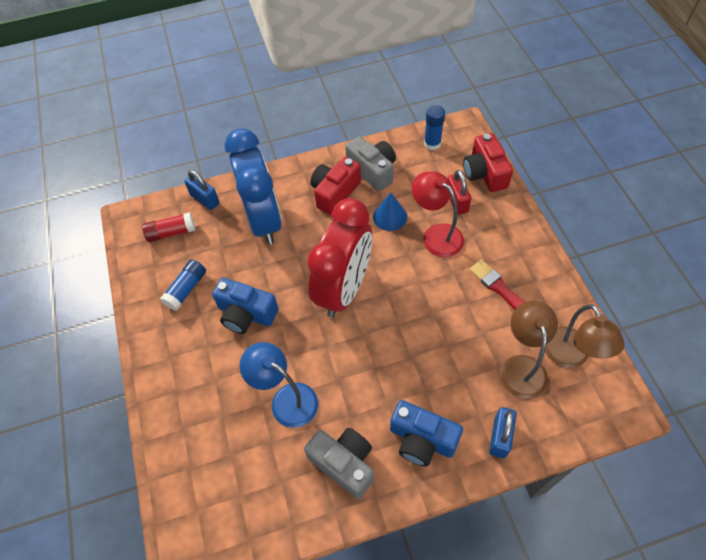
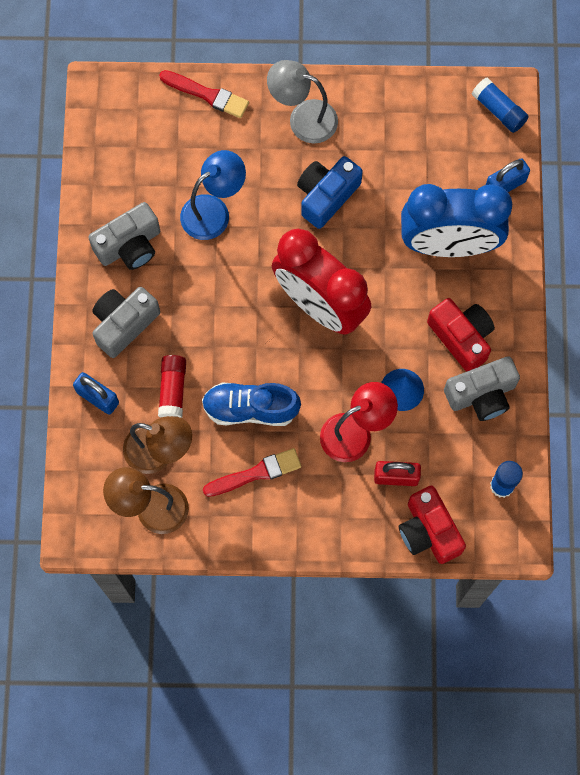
camera: 105 degrees right, 15 degrees up
(168, 446) = (207, 95): none -> red brush
(171, 232) = (467, 139): red glue stick -> red glue stick (173, 390)
(177, 354) = (303, 118): none -> grey lamp
(186, 289) = (381, 141): blue glue stick -> blue glue stick (498, 110)
(422, 439) = (124, 324): blue camera -> grey camera
(451, 311) = (250, 408): none -> blue shoe
(484, 173) = (428, 531): red camera -> red camera turned 120 degrees counterclockwise

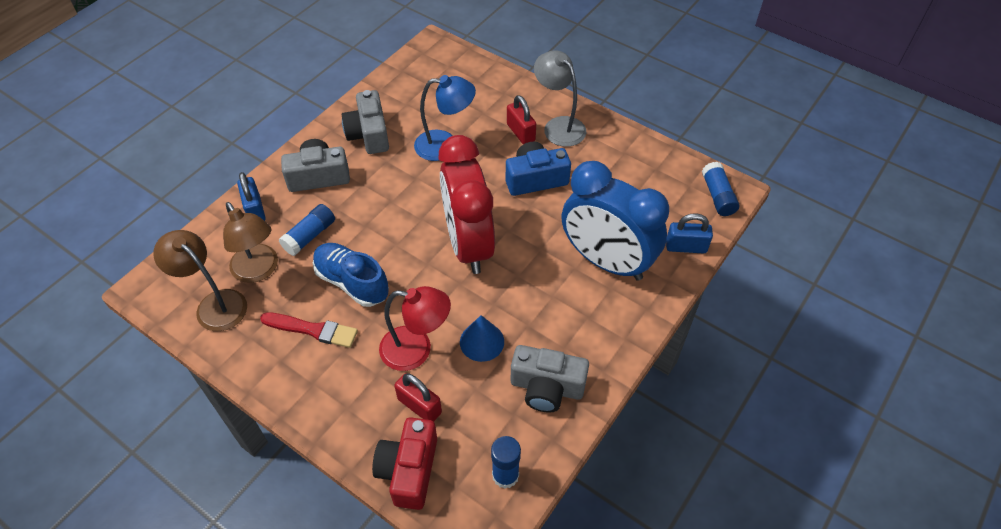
camera: 35 degrees right, 20 degrees down
(129, 245) = (369, 134): grey camera -> grey camera turned 75 degrees clockwise
(173, 390) = (309, 236): red glue stick -> blue glue stick
(207, 95) = (503, 81): red brush -> none
(273, 150) = (520, 132): none -> red padlock
(461, 337) = (564, 333): red camera -> none

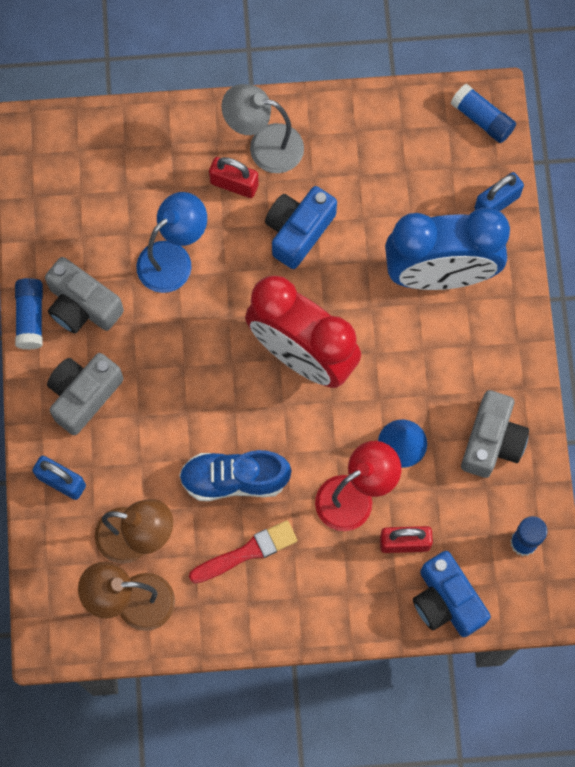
camera: 40 degrees left, 20 degrees up
(309, 236) = (145, 466): blue glue stick -> blue glue stick (30, 317)
(409, 470) = (446, 601): red camera -> blue camera
(546, 387) = (492, 441): grey camera -> grey camera turned 45 degrees counterclockwise

